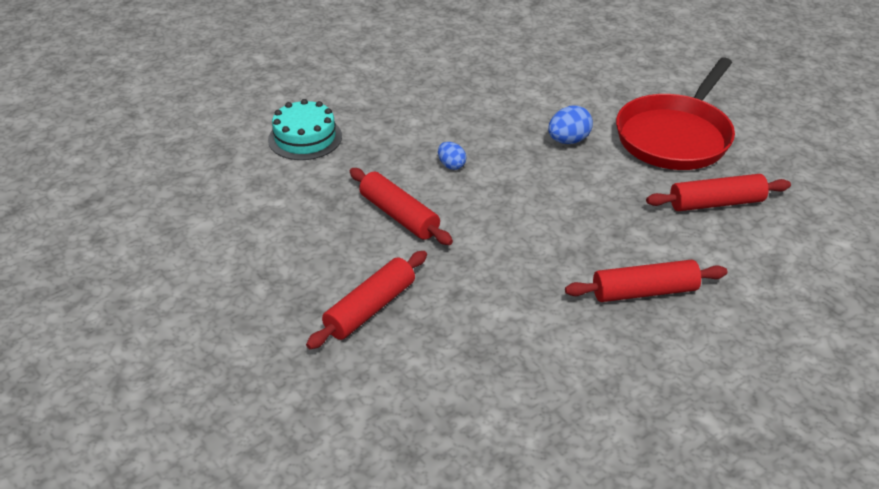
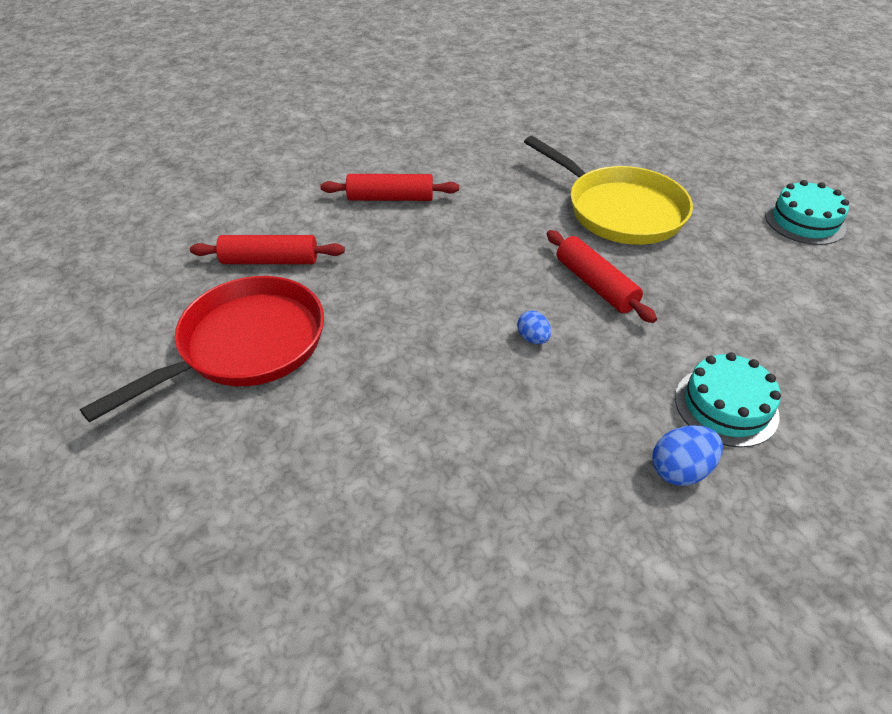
camera: 170 degrees left, 5 degrees up
(149, 319) = (804, 221): none -> turquoise cake
(370, 308) = (619, 210): red rolling pin -> yellow pan
(568, 140) = (379, 356): blue egg -> blue egg (680, 470)

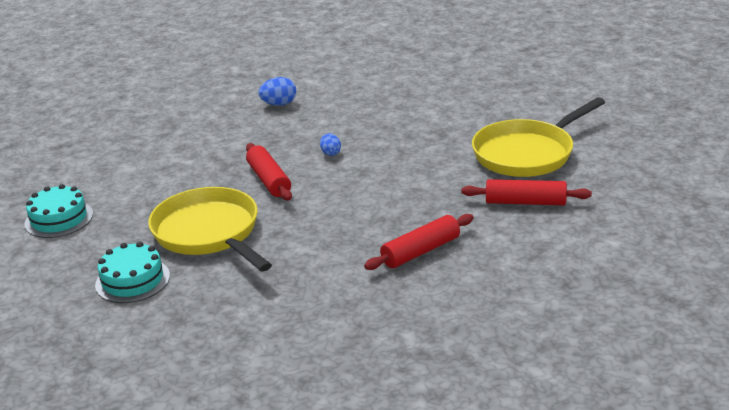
camera: 170 degrees left, 15 degrees down
(244, 346) = (527, 153): red pan -> yellow pan
(390, 198) = (420, 251): red rolling pin -> red rolling pin turned 45 degrees counterclockwise
(726, 406) = (233, 124): turquoise cake -> turquoise cake (132, 280)

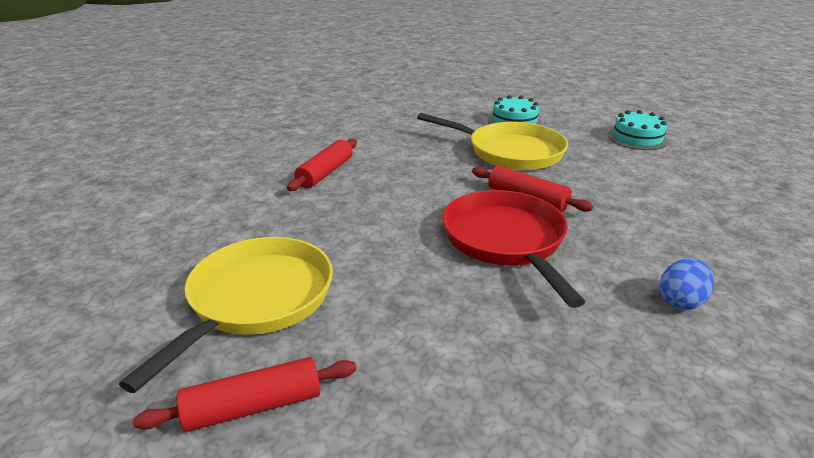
camera: 150 degrees right, 0 degrees up
(330, 153) = (506, 241): blue egg -> red pan
(525, 202) = (242, 233): red rolling pin -> red rolling pin (253, 407)

